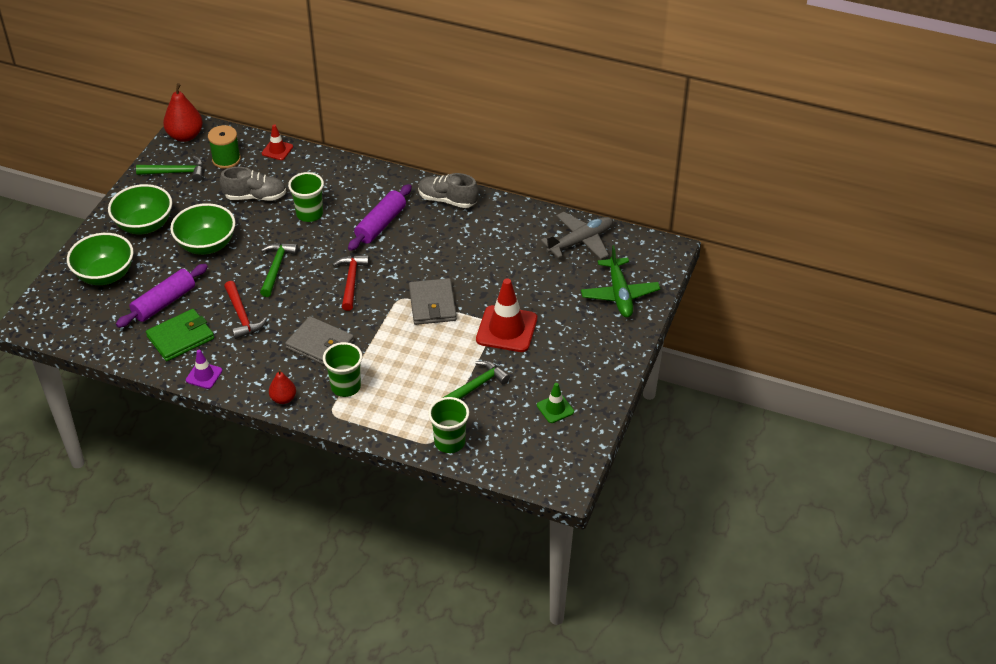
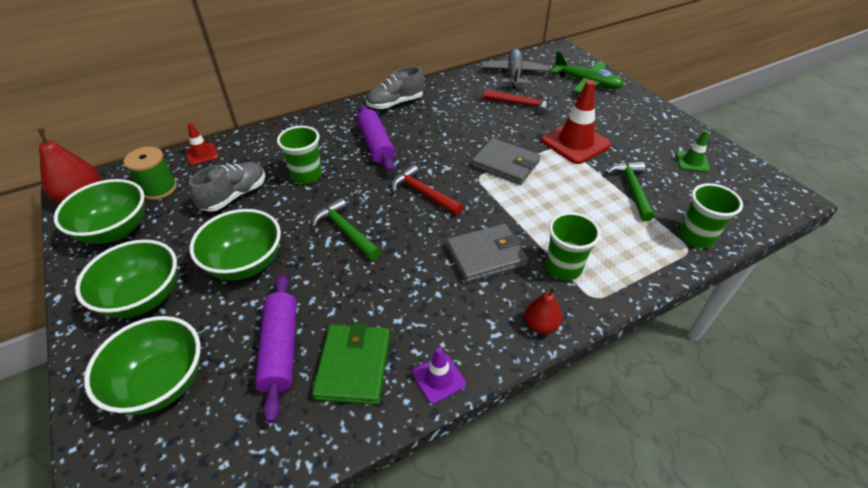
camera: 50 degrees left, 0 degrees up
(176, 172) = (116, 230): green hammer -> green bowl
(242, 316) = (381, 292): red hammer -> red hammer (521, 104)

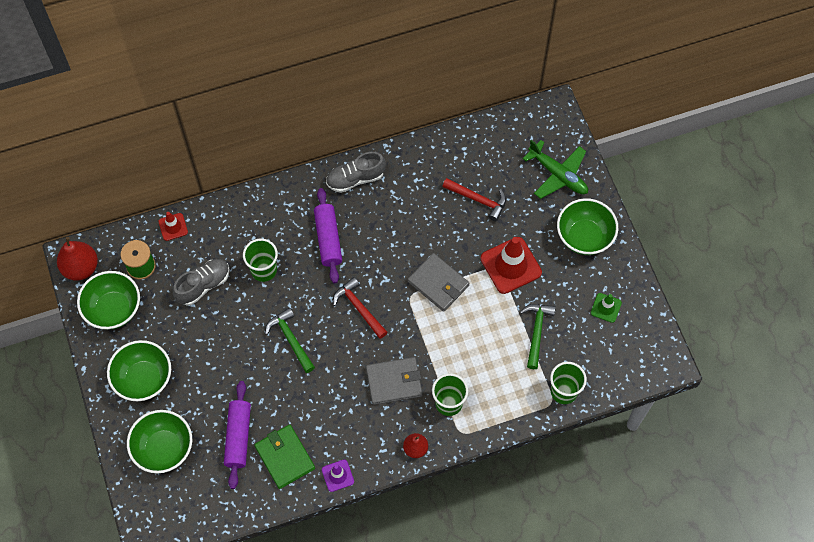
camera: 10 degrees right, 20 degrees up
(245, 263) = (214, 359): green bowl -> green bowl (584, 237)
(354, 366) = (285, 457): green wallet -> green wallet turned 45 degrees counterclockwise
(514, 73) = (488, 146): grey plane -> none

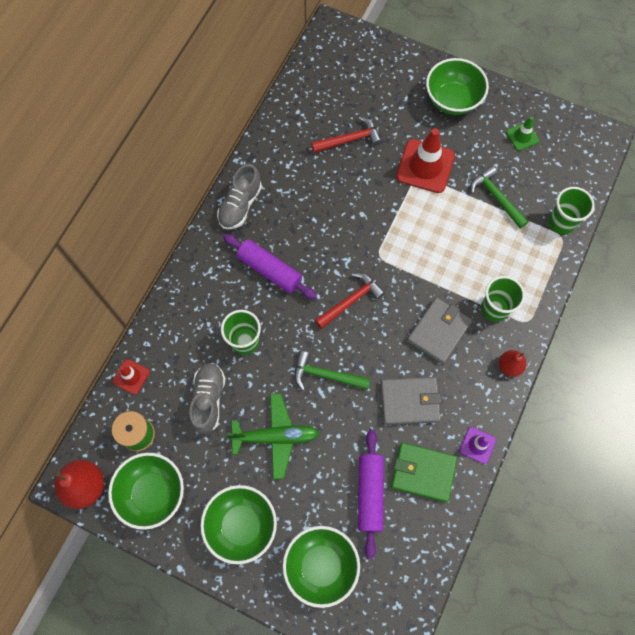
camera: 45 degrees left, 5 degrees up
(238, 437) = (370, 493): purple rolling pin -> purple rolling pin turned 45 degrees clockwise
(359, 308) = (351, 300): red hammer -> red hammer turned 135 degrees clockwise
(438, 283) = (389, 227): grey wallet -> grey wallet (409, 401)
(558, 175) = (386, 72): green plane -> green plane (276, 437)

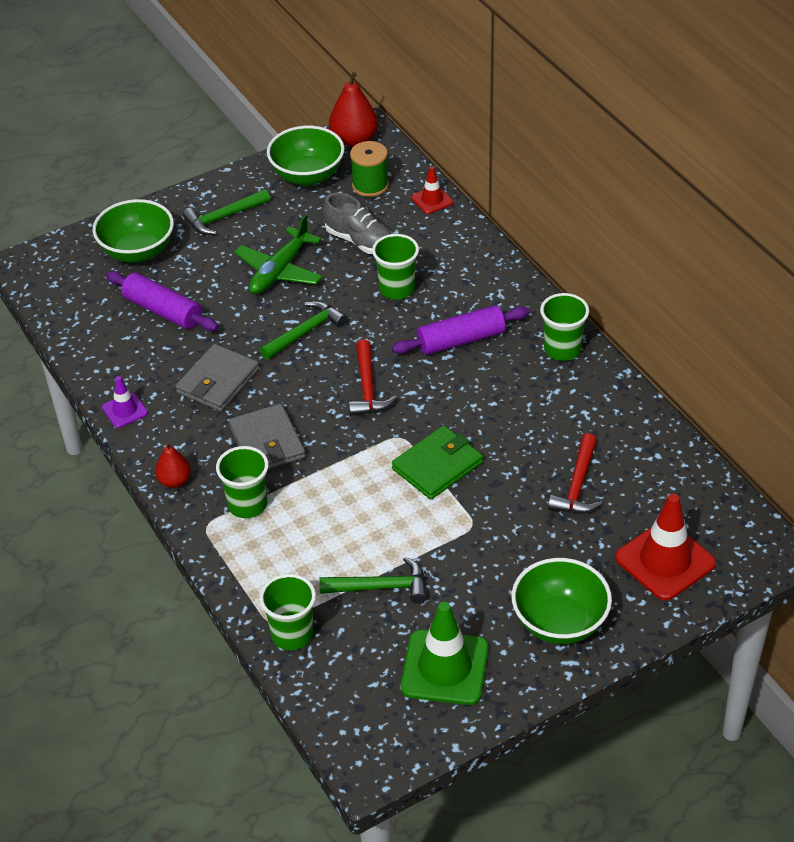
camera: 125 degrees right, 25 degrees down
(240, 205) = (562, 350): grey shoe -> green cup
(241, 525) = (223, 217): green bowl -> green hammer
(423, 472) = (142, 357): green wallet -> green wallet (437, 466)
(425, 166) = (482, 540): red traffic cone -> red traffic cone (665, 561)
(522, 136) = (444, 668): green traffic cone -> green traffic cone, size x1.91

